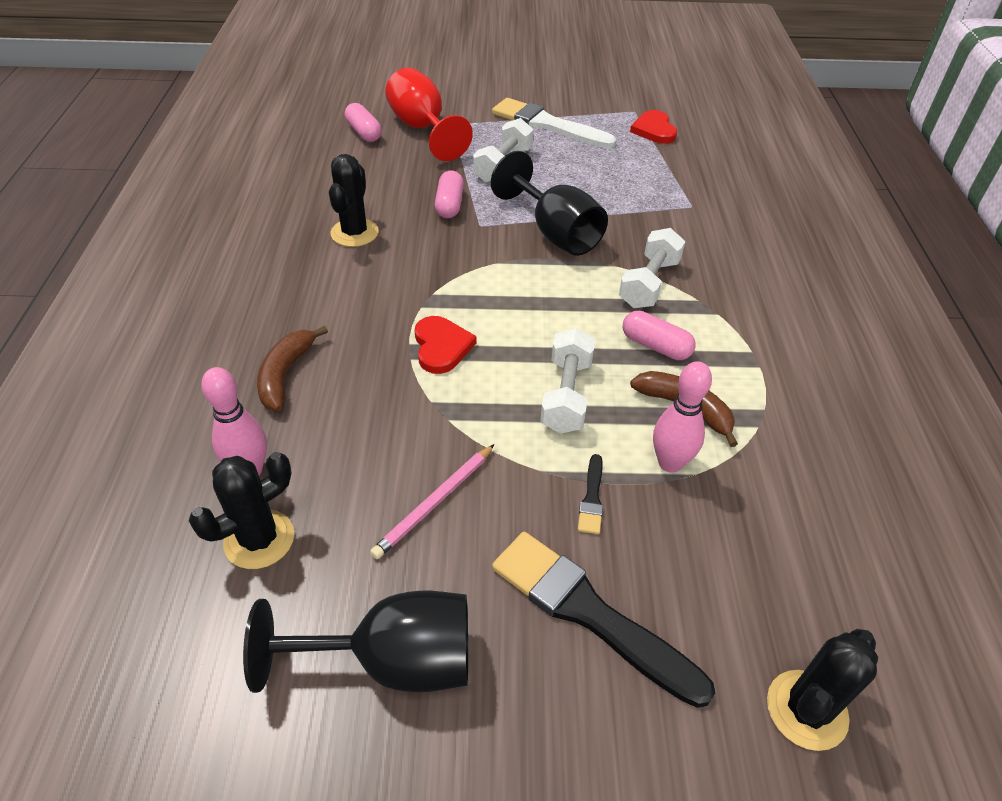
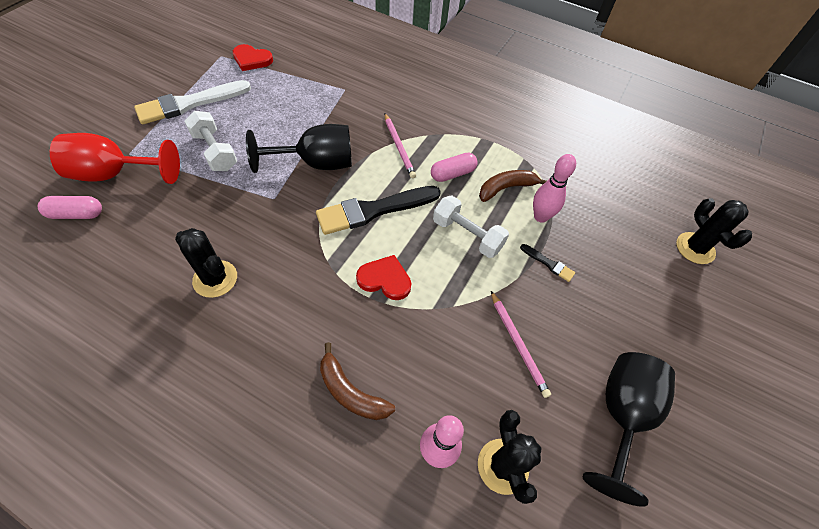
camera: 65 degrees left, 10 degrees up
(449, 205) = (233, 204): pink capsule -> none
(589, 613) = (621, 304): black brush -> black brush (373, 210)
(649, 283) = (399, 147): white dumbbell -> pink pencil

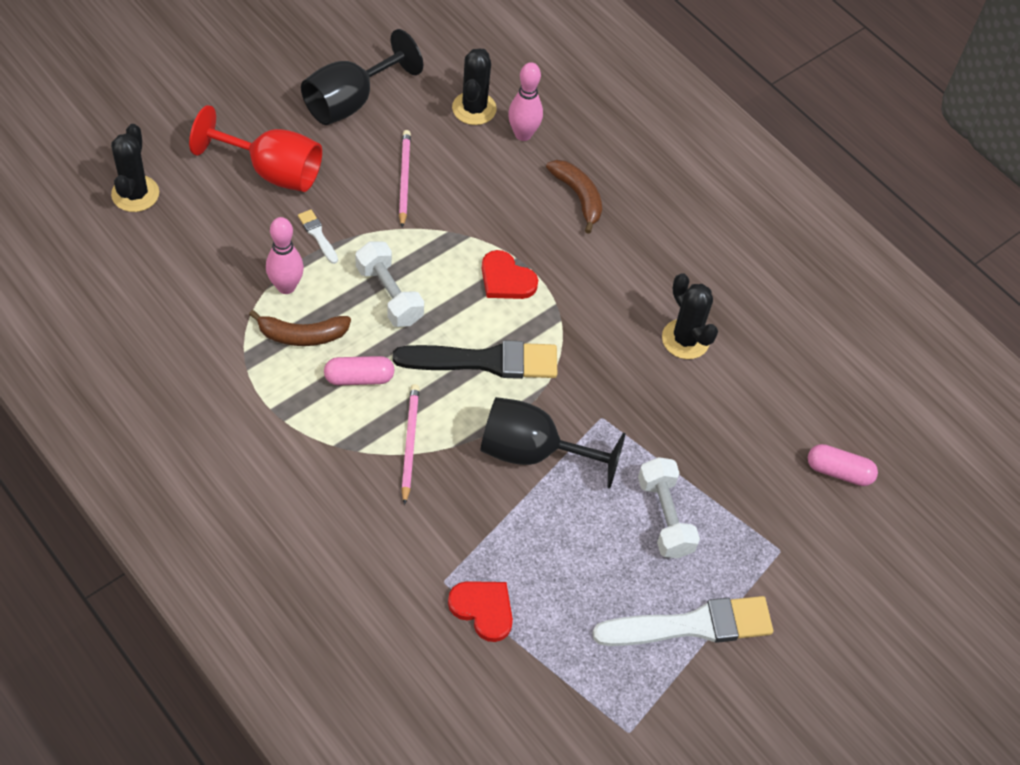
camera: 160 degrees left, 0 degrees up
(115, 174) = (796, 519): red goblet -> red goblet (271, 171)
(252, 60) = (577, 704): red heart -> red heart (483, 609)
(549, 264) = (317, 235): black brush -> white brush

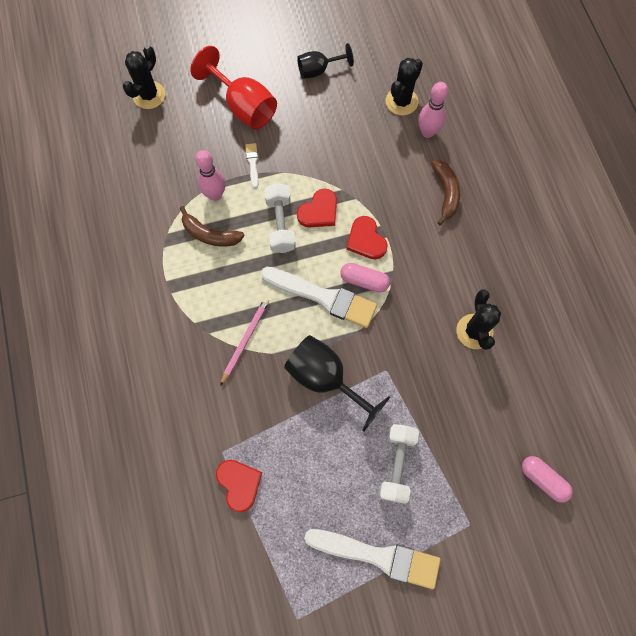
camera: 30 degrees right, 15 degrees up
(351, 101) = (319, 70): black goblet -> black goblet, size x0.61
(359, 378) = (233, 279): pink capsule -> pink capsule (364, 281)
(404, 179) = (329, 140): pink pencil -> none
(431, 264) = (319, 211): none -> red heart
(485, 361) = (323, 297): black brush -> white brush

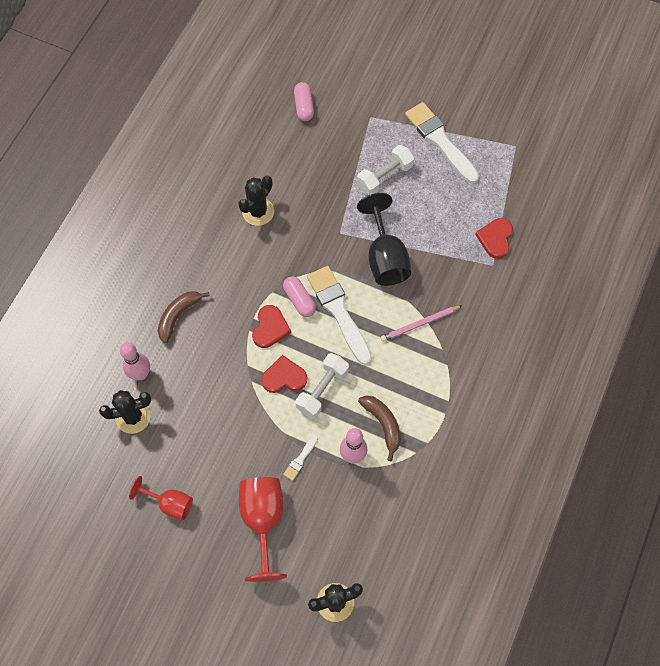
camera: 140 degrees left, 5 degrees down
(319, 70) = (169, 503): black goblet -> red goblet

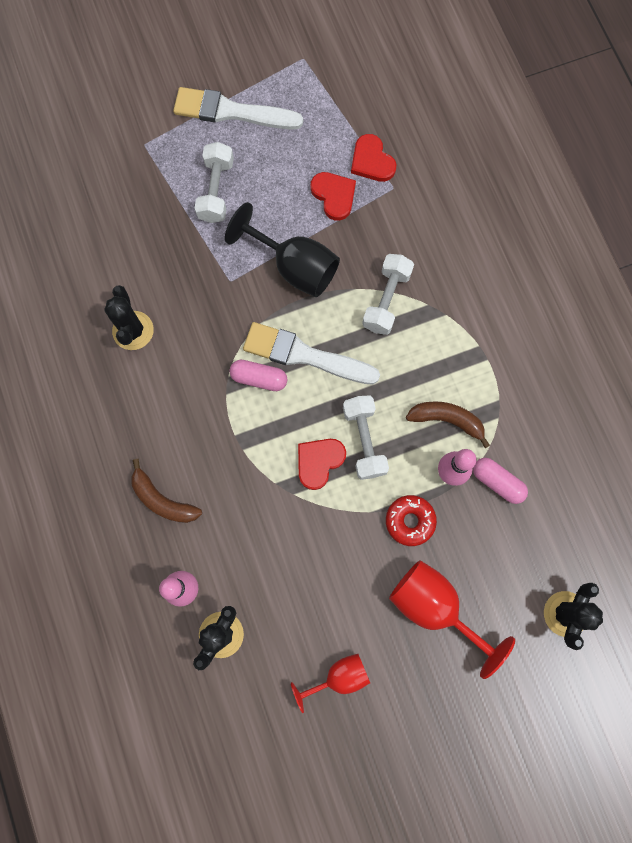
camera: 45 degrees left, 10 degrees up
(178, 316) = (162, 500): brown banana -> brown banana turned 45 degrees counterclockwise
(270, 328) = (259, 429): red heart -> red heart (334, 196)
(300, 459) = (410, 521): white brush -> red donut
(304, 106) = (69, 189): pink capsule -> pink capsule (497, 482)
(419, 324) = (386, 300): pink pencil -> white dumbbell

